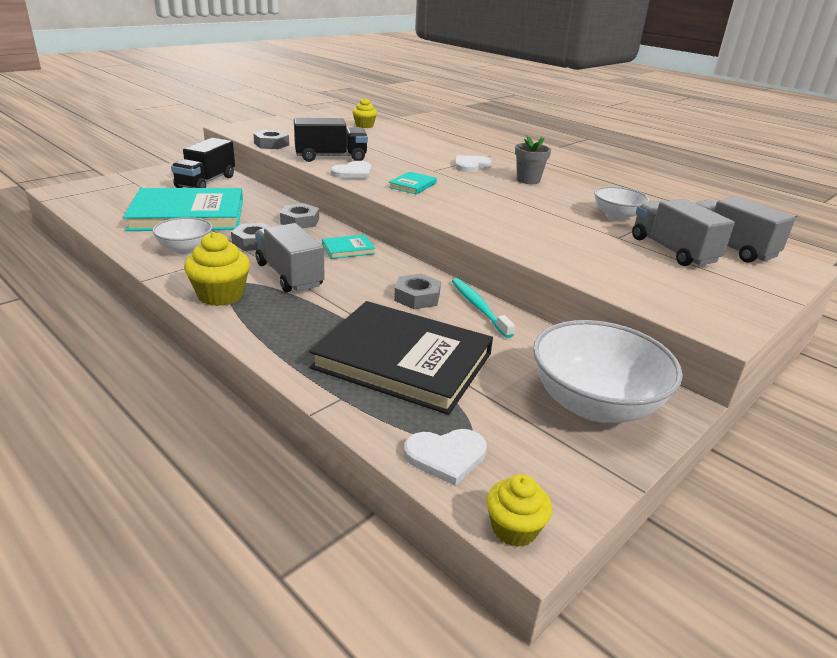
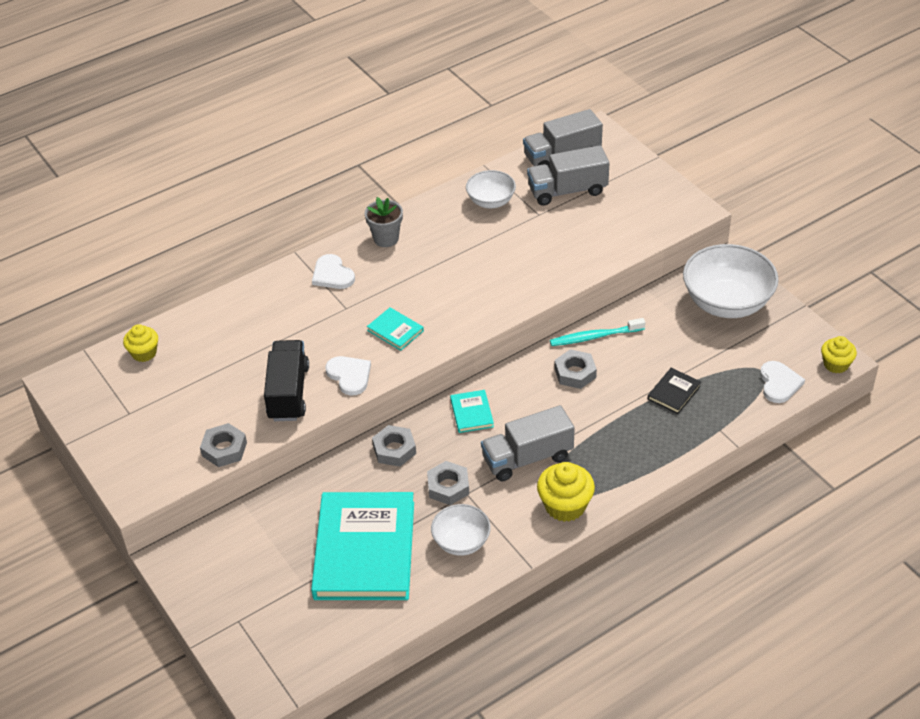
camera: 75 degrees left, 15 degrees up
(206, 182) = (249, 543): black truck -> none
(403, 361) = (674, 392): black book -> black book, size x0.41

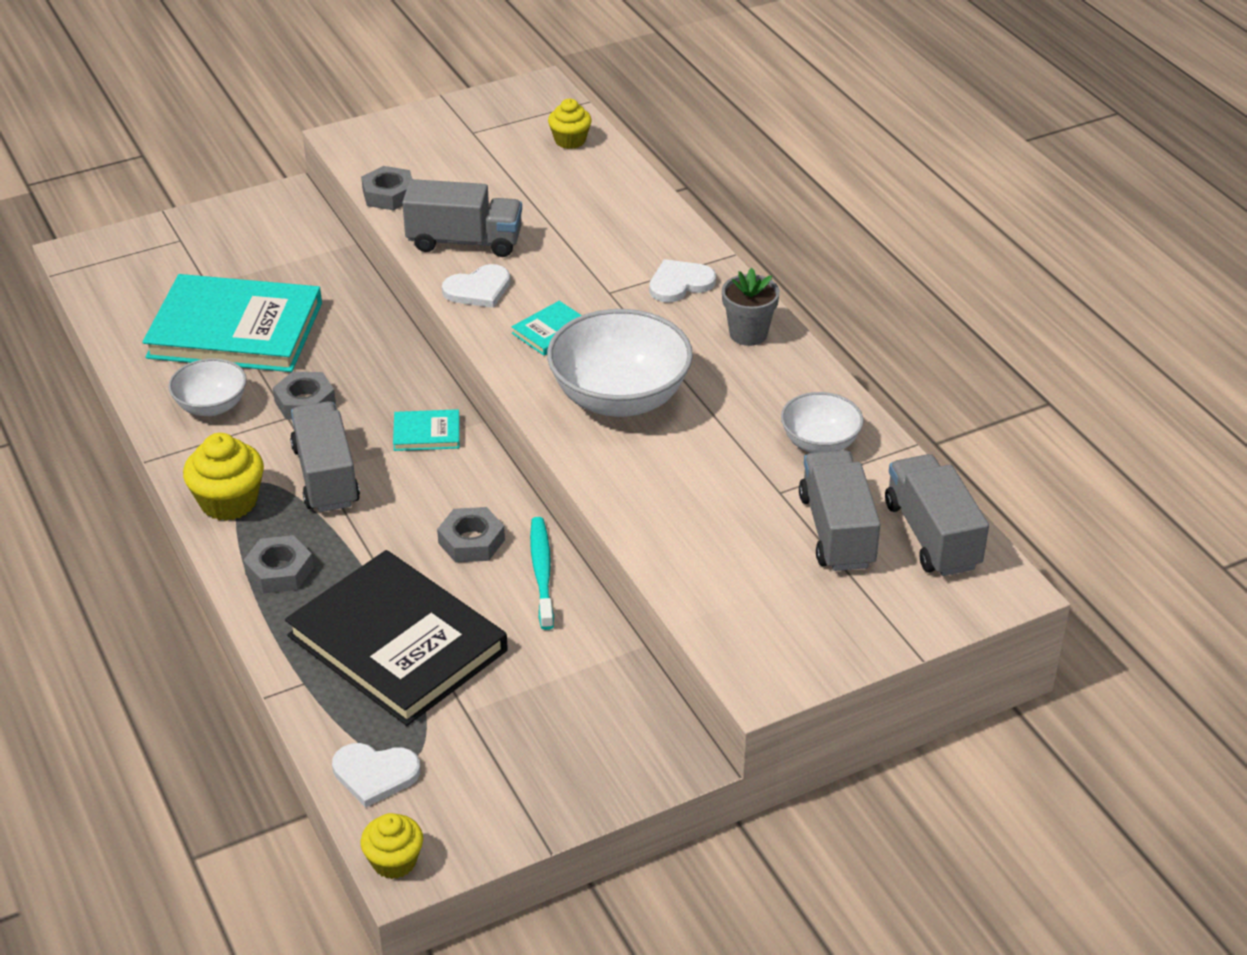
camera: 95 degrees right, 5 degrees down
(288, 393) = (464, 241): black truck -> grey truck
(394, 450) = (386, 362): grey nut -> grey nut (279, 571)
(674, 392) = (397, 643): black book -> black book, size x2.43
(727, 303) = (580, 744): white bowl -> white bowl (619, 398)

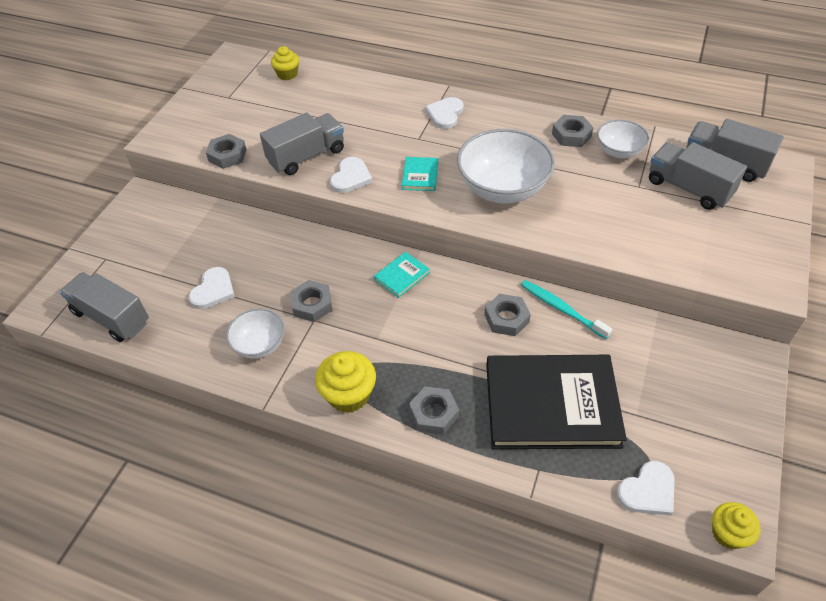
camera: 40 degrees left, 10 degrees up
(235, 330) = (213, 290): turquoise book -> white heart
(326, 476) = (382, 338): grey truck -> grey truck (111, 317)
(748, 334) = (511, 119): grey flower pot -> none
(792, 392) = (571, 135): none -> grey nut

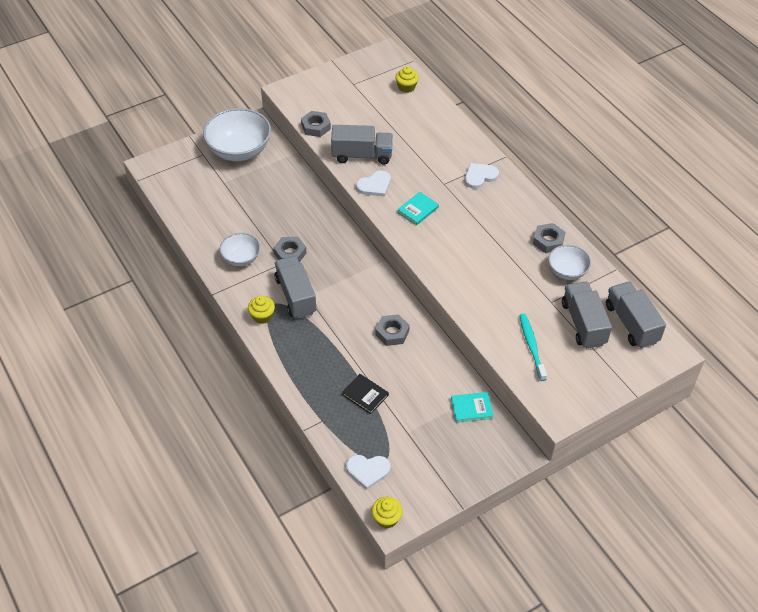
camera: 35 degrees right, 0 degrees up
(111, 317) = (178, 193): grey truck -> grey truck (295, 295)
(213, 290) = (244, 210): white heart -> none
(348, 394) = (262, 316): yellow cupcake -> yellow cupcake, size x0.66
(402, 276) = (357, 269): turquoise book -> turquoise book (471, 408)
(434, 413) = (296, 356): grey nut -> none
(503, 189) = (460, 249): white bowl -> white bowl (239, 151)
(551, 405) = (365, 395): black book -> black book, size x0.41
(562, 309) = (431, 349): turquoise toothbrush -> turquoise toothbrush (531, 346)

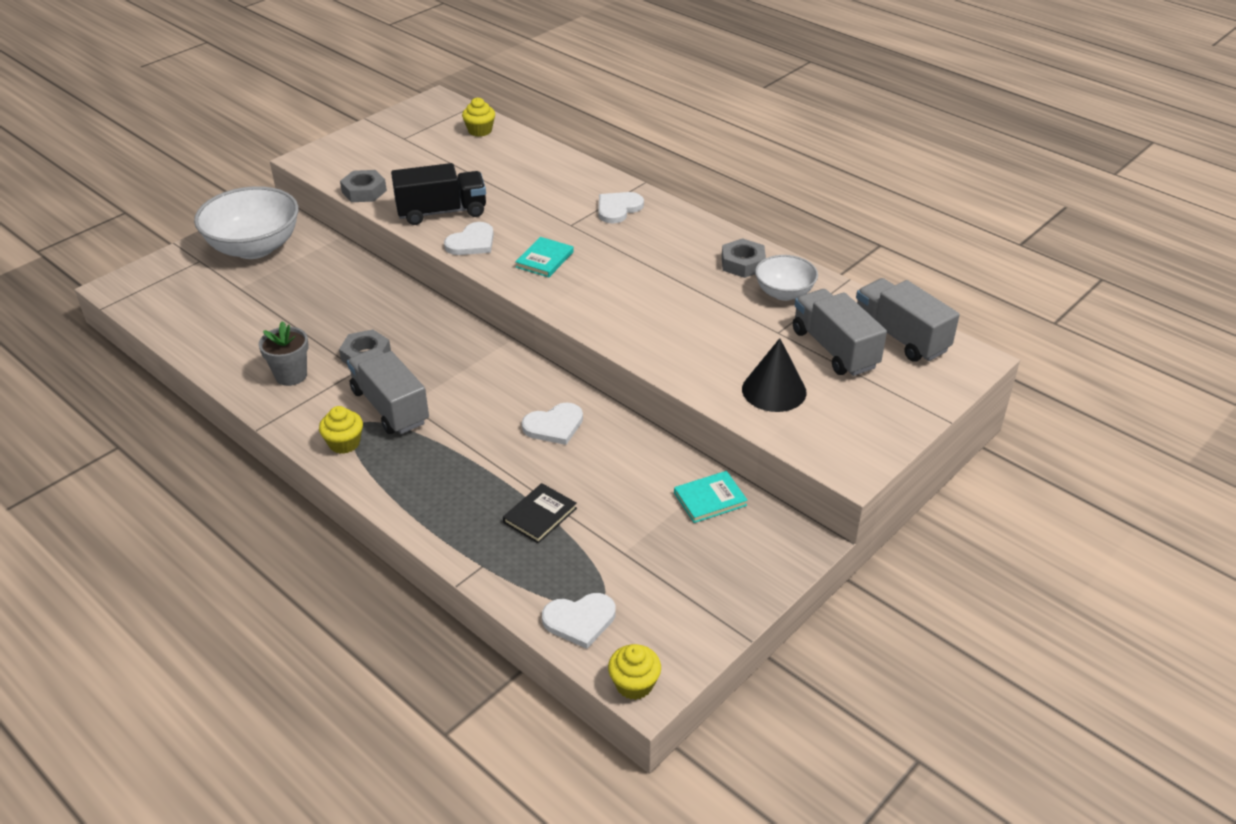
camera: 15 degrees left, 10 degrees down
(241, 258) = (291, 375): white bowl -> grey flower pot
(362, 155) = (442, 212): grey truck -> black truck
(365, 395) = (540, 515): black book -> black book turned 75 degrees counterclockwise
(392, 333) = (554, 426): grey nut -> white heart
(531, 346) = (774, 390): turquoise toothbrush -> black cone

